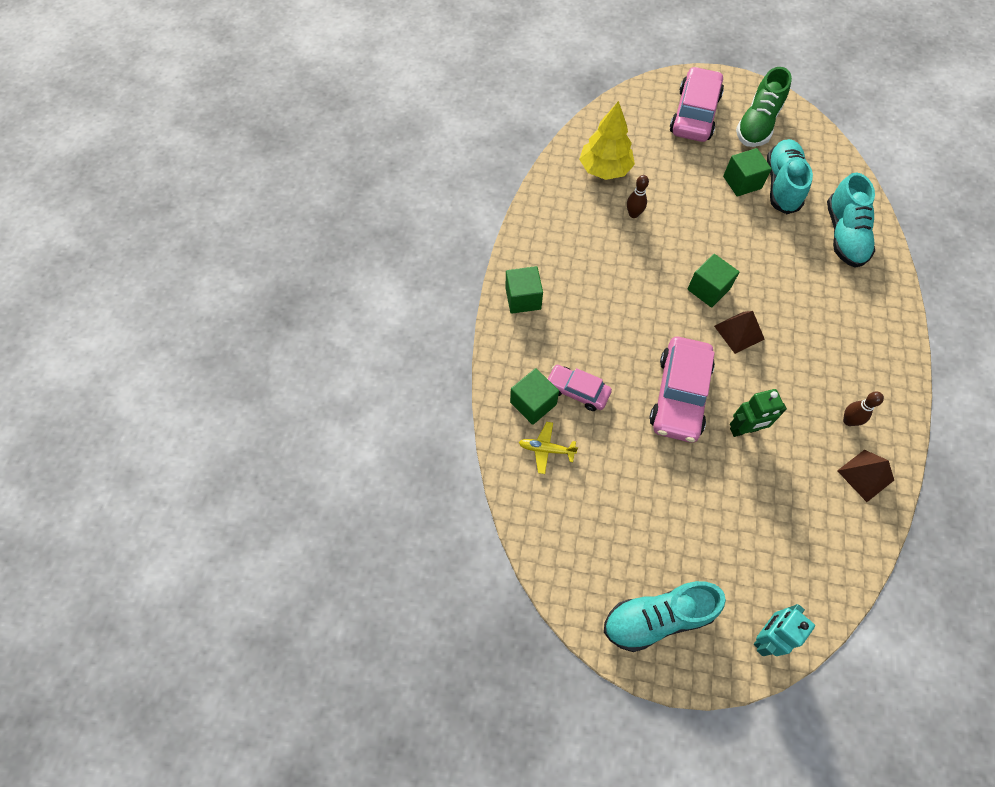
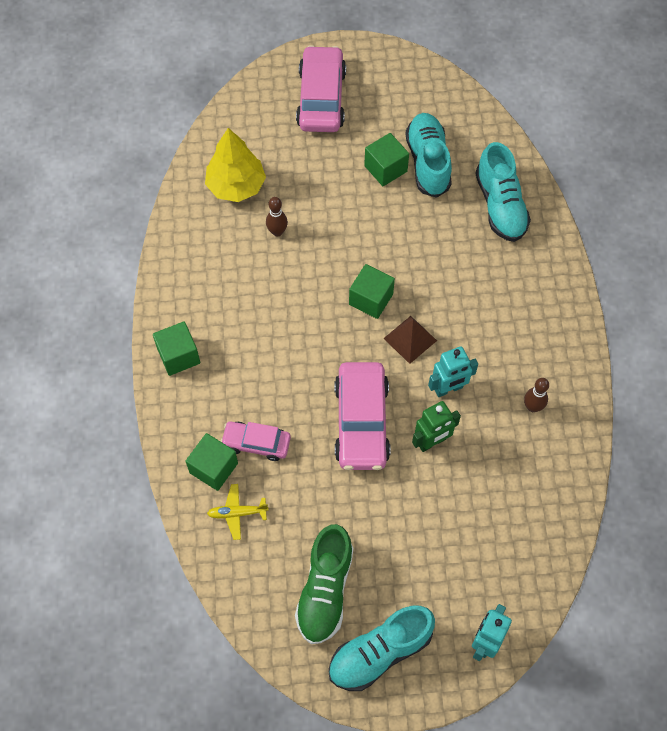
camera: 15 degrees left, 0 degrees up
(757, 124) = (391, 96): green shoe -> green shoe (325, 590)
(768, 385) = (448, 389): none -> turquoise robot
(865, 475) = (556, 459): brown pyramid -> none

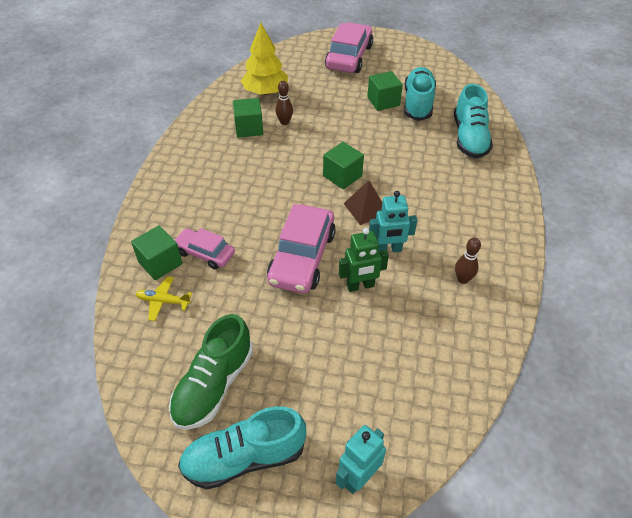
camera: 15 degrees right, 15 degrees down
(178, 356) = (171, 182): green cube -> green cube (249, 128)

